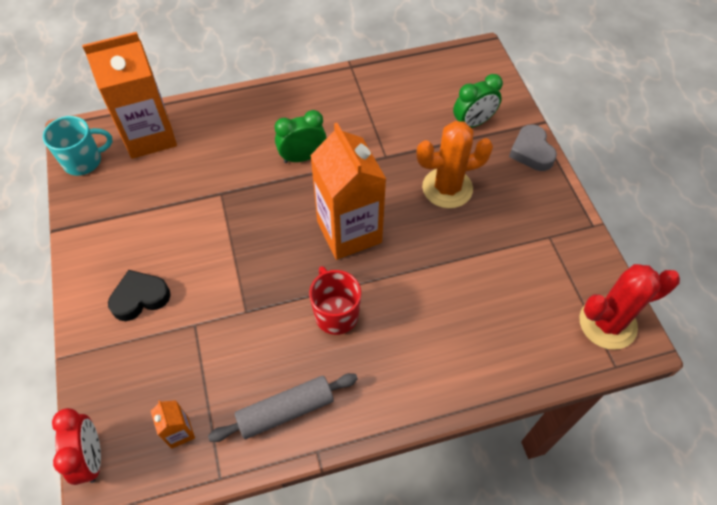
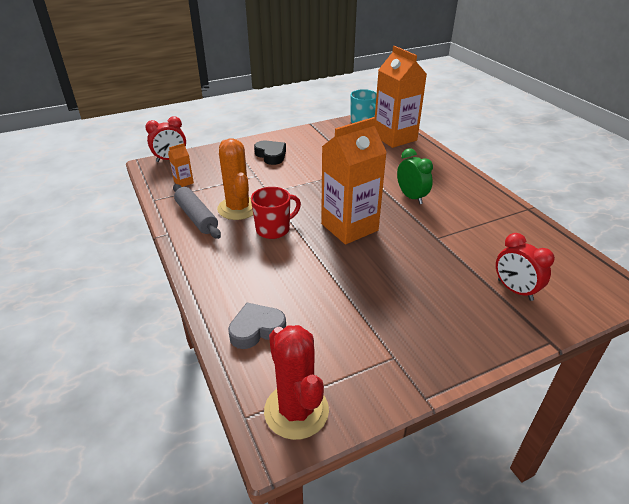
camera: 80 degrees right, 20 degrees down
(447, 188) = (420, 278): orange cactus -> orange cactus (238, 208)
(473, 123) = (514, 290): green clock -> red clock
(531, 152) = (504, 338): grey heart -> grey heart (256, 329)

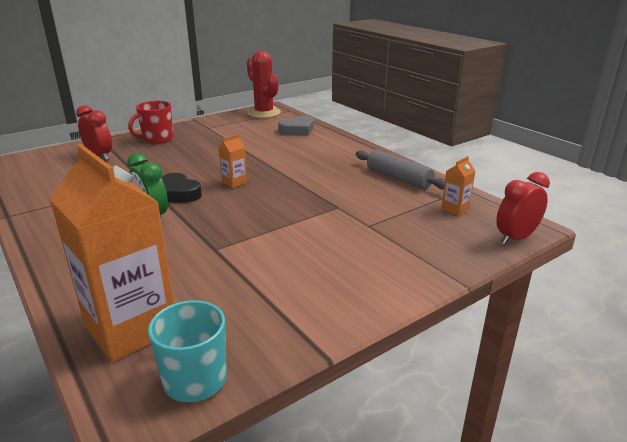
camera: 170 degrees right, 10 degrees down
(238, 208) = (362, 188): orange cactus -> none
(271, 155) = (366, 259): black heart -> black heart (178, 193)
(274, 229) = (312, 175): red mug -> red mug (157, 139)
(349, 227) = (234, 183): orange carton -> orange carton, size x0.41

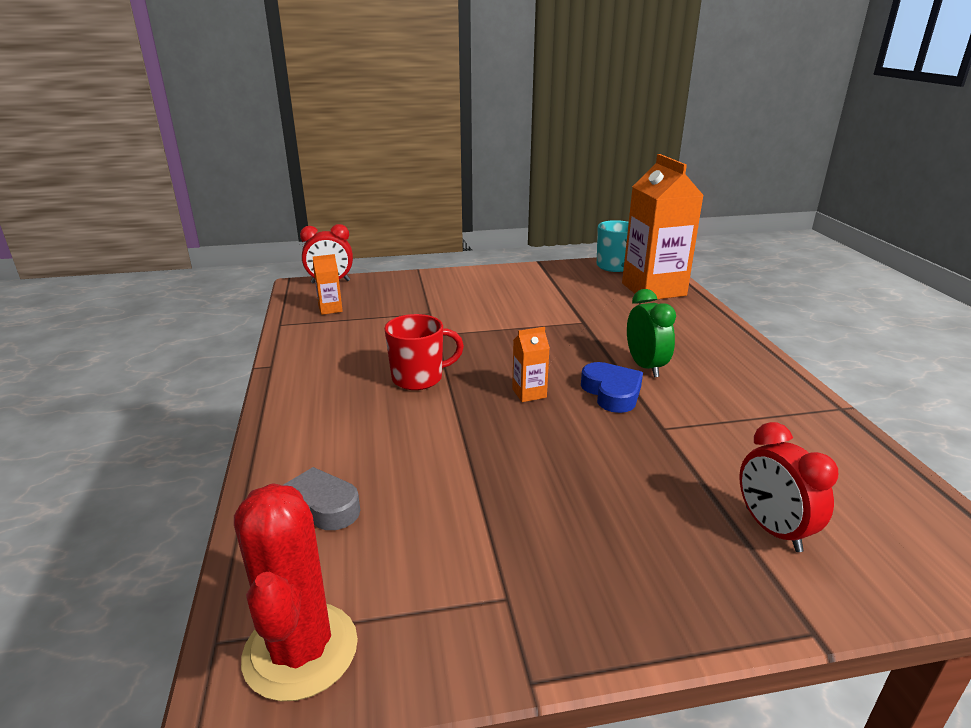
camera: 155 degrees left, 0 degrees up
(157, 139) = (649, 573): red mug -> red mug (419, 378)
(178, 193) = (612, 392): black heart -> blue heart
(398, 178) = (321, 351): grey rolling pin -> none

